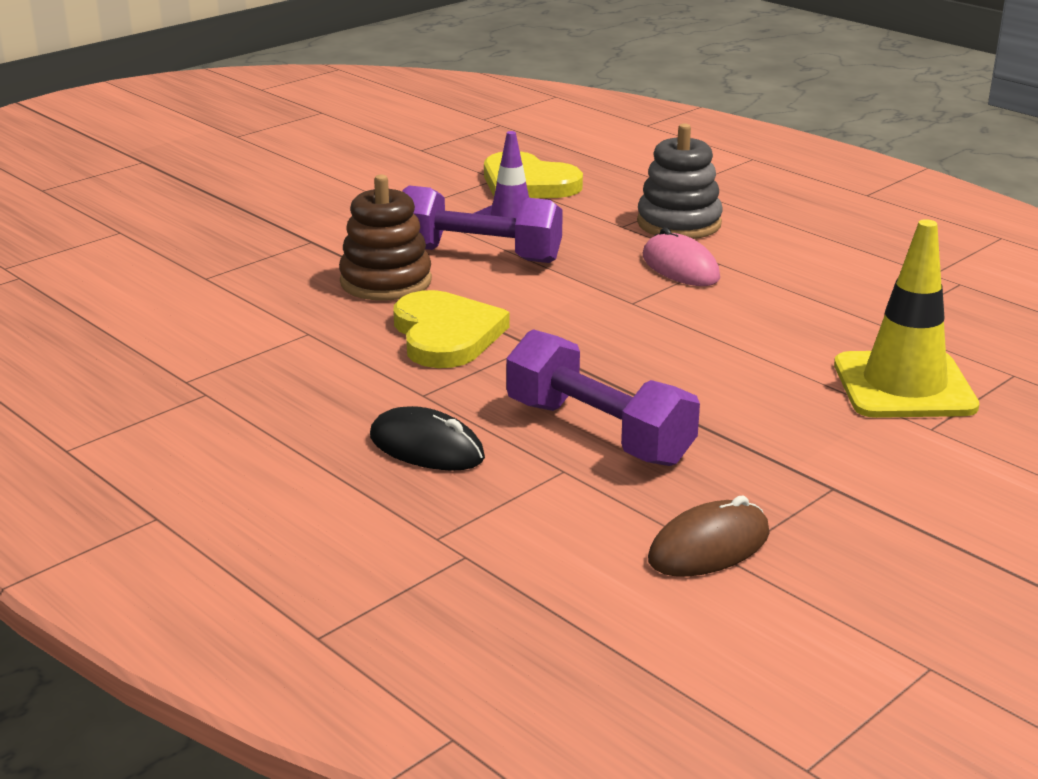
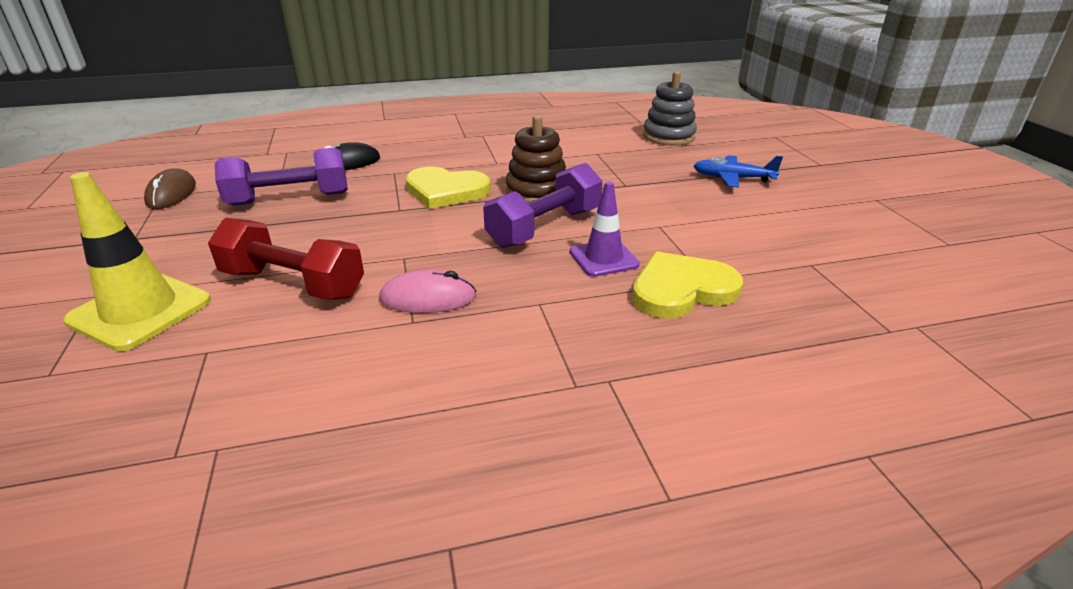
camera: 120 degrees right, 5 degrees up
(234, 194) = (732, 178): none -> blue plane
(679, 223) = (513, 335): grey stacking toy -> grey stacking toy (668, 137)
(753, 334) = (293, 284): none -> red dumbbell

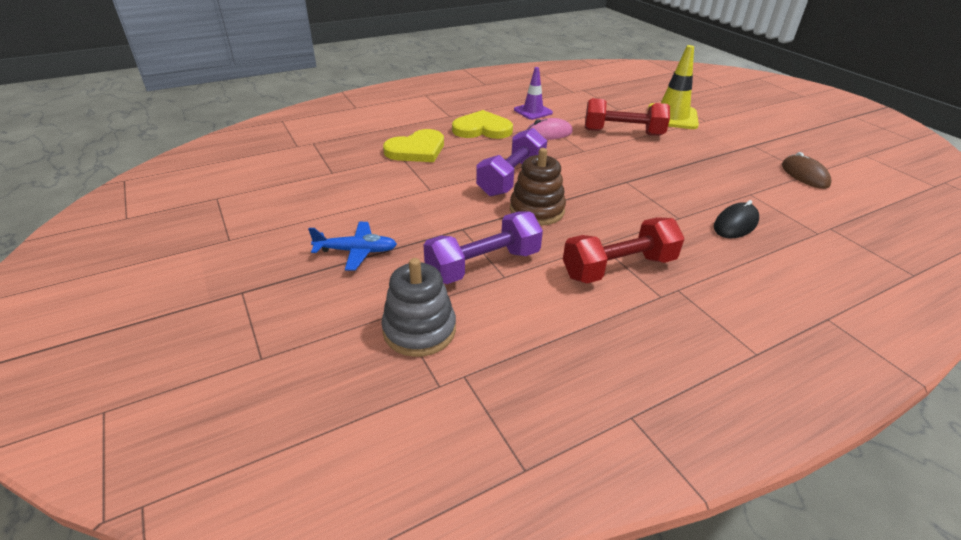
camera: 165 degrees right, 5 degrees up
(289, 199) = (715, 180): purple dumbbell -> purple dumbbell (483, 265)
(446, 191) = (611, 202): yellow heart -> yellow heart (482, 129)
(497, 149) = (618, 268): none -> red dumbbell
(603, 258) = (464, 162): purple traffic cone -> purple traffic cone (533, 111)

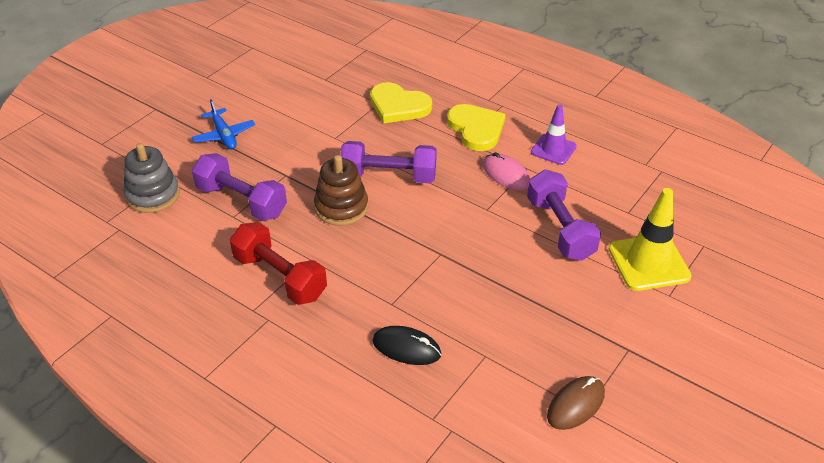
camera: 65 degrees right, 5 degrees up
(623, 132) = (560, 229): red dumbbell -> purple dumbbell

